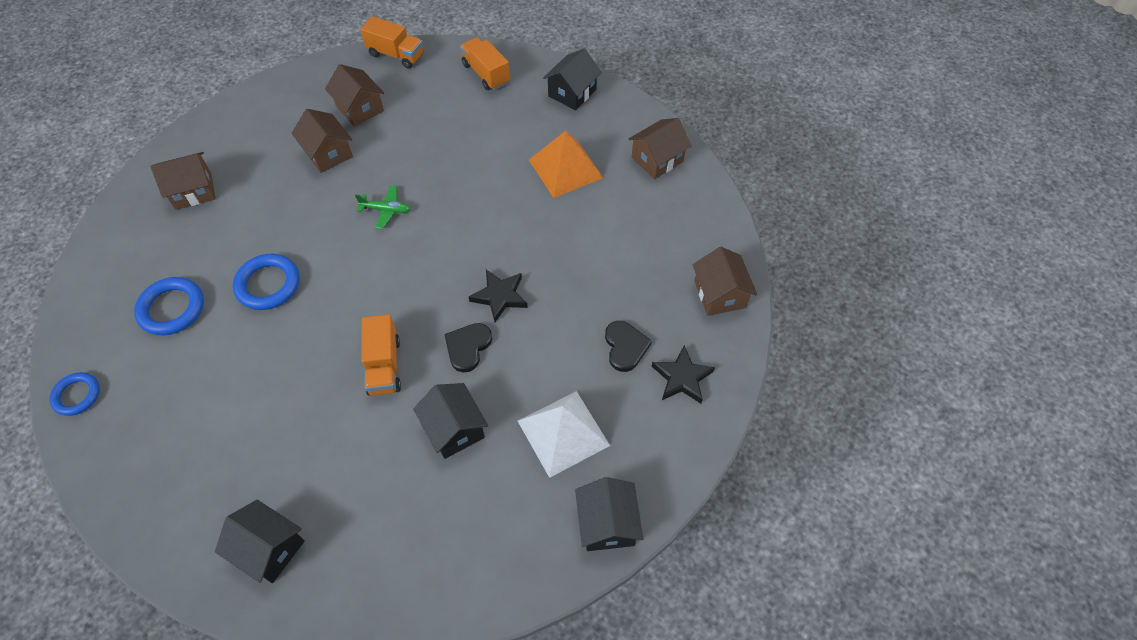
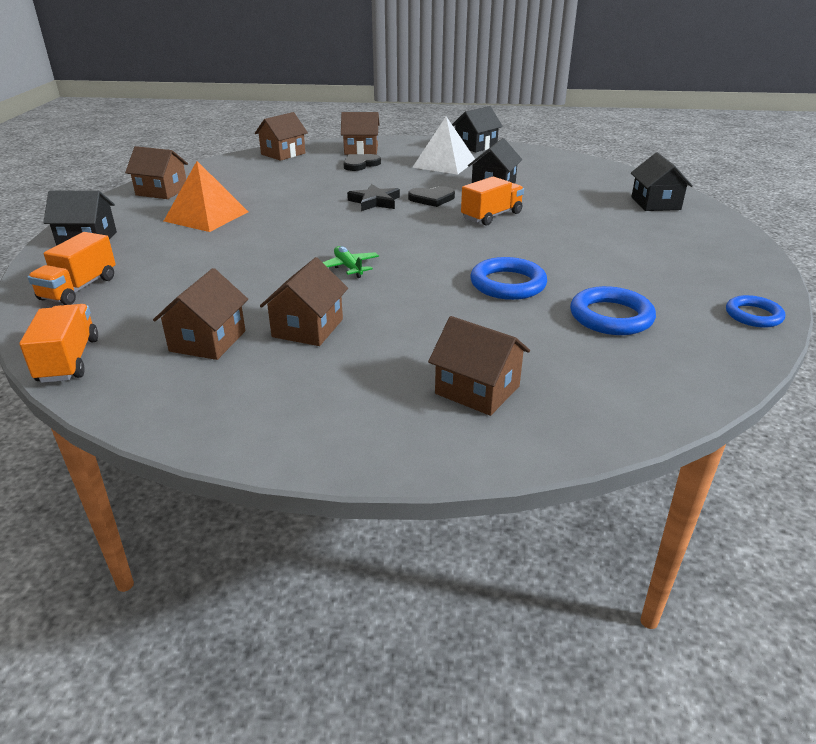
camera: 125 degrees left, 25 degrees down
(682, 378) = (361, 150): black star -> brown house

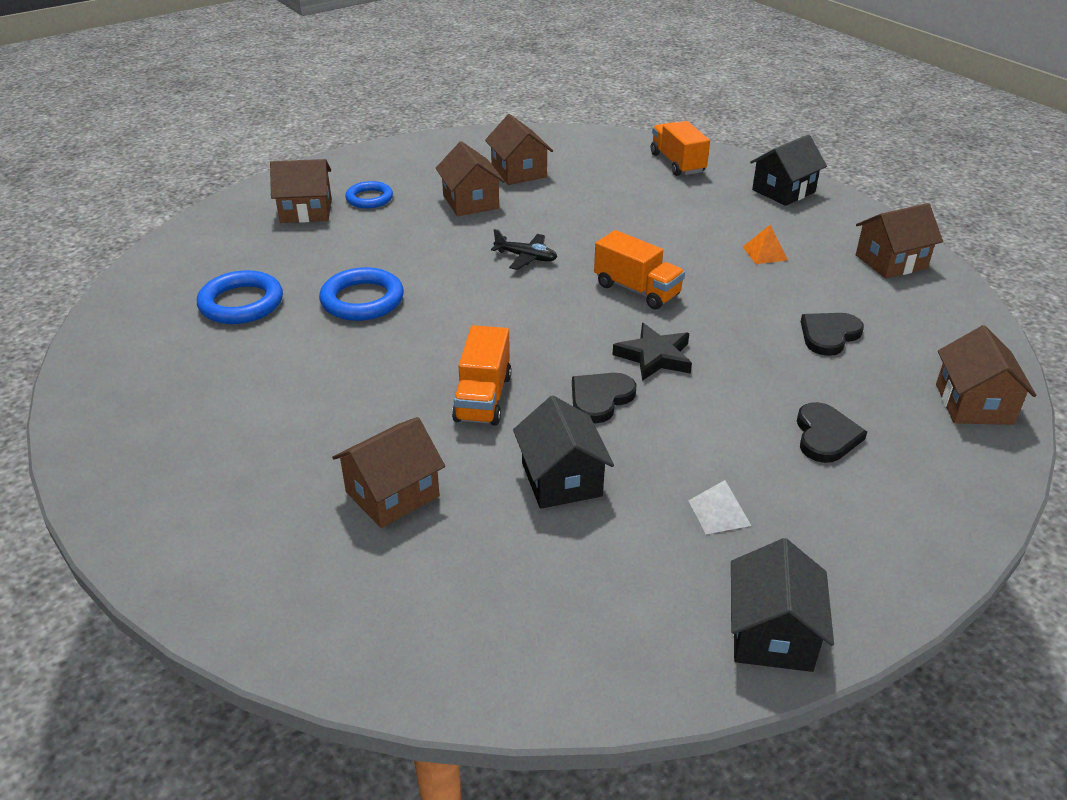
camera: 140 degrees right, 5 degrees up
(69, 360) = (573, 136): orange truck -> orange truck (637, 290)
(206, 216) = (765, 253): orange pyramid -> orange pyramid, size x0.47
(276, 182) = (829, 335): none -> black heart
(348, 267) = (526, 257): green plane -> black plane
(361, 150) = (909, 484): brown house -> brown house (392, 494)
(444, 164) = (719, 512): white pyramid -> white pyramid, size x0.47
(655, 203) = (269, 559): black house -> none
(753, 315) = (99, 360): blue ring -> blue ring (369, 198)

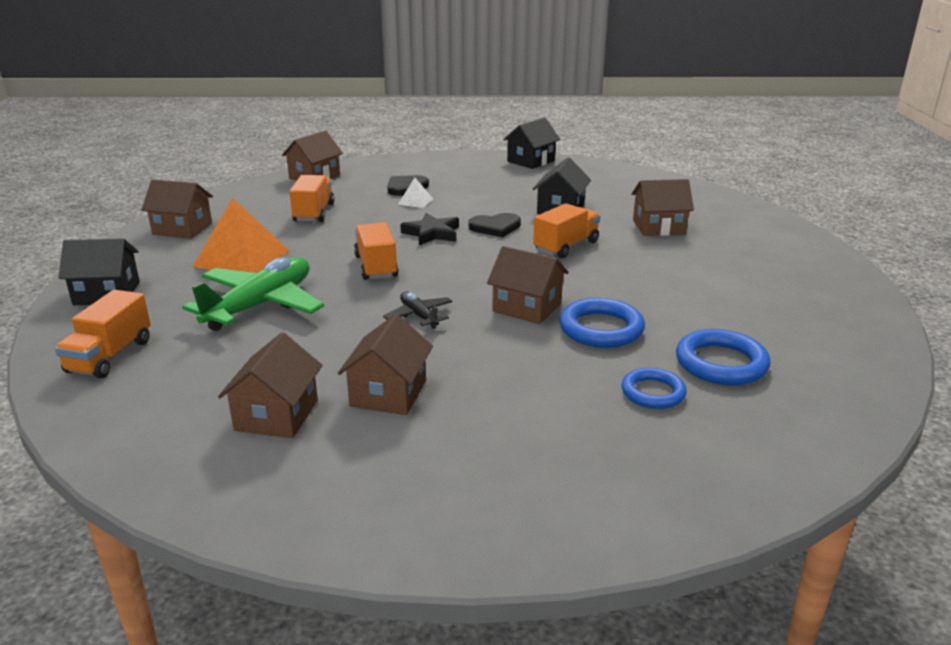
camera: 145 degrees left, 10 degrees down
(306, 211) = (594, 459): brown house -> brown house (527, 307)
(369, 198) = (497, 447): blue ring -> blue ring (653, 392)
(659, 222) = (260, 305): none -> green plane
(719, 512) = (500, 184): white pyramid -> white pyramid (415, 201)
(765, 253) = (241, 258): orange pyramid -> orange pyramid, size x2.14
(829, 335) = (314, 213): black heart -> orange truck

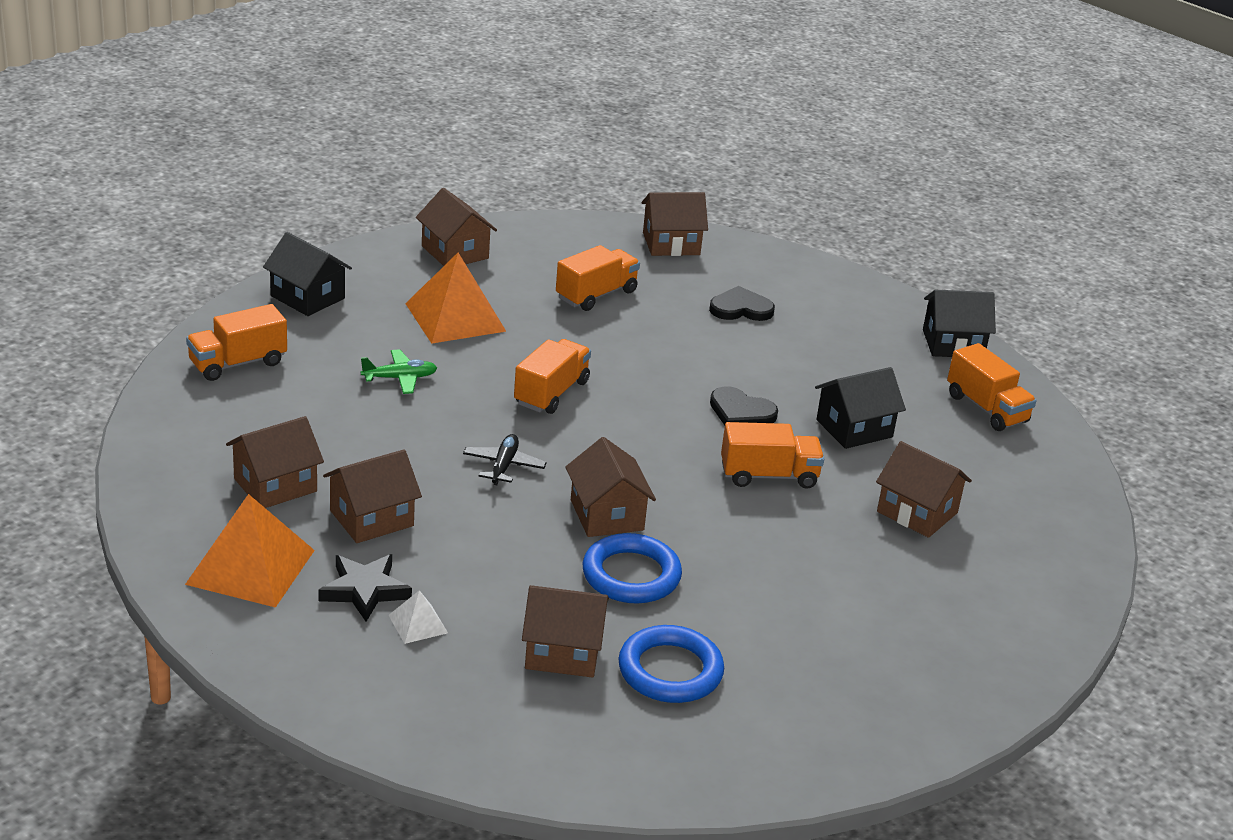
camera: 40 degrees right, 5 degrees up
(260, 305) = (399, 378): green plane -> green plane, size x0.48
(354, 483) = (250, 567): none -> orange pyramid
(415, 201) = (718, 333): white pyramid -> white pyramid (418, 624)
(432, 233) = (665, 383): black star -> black star (364, 590)
(596, 177) = (986, 408): none -> orange truck
(653, 392) = (563, 652): blue ring -> brown house

